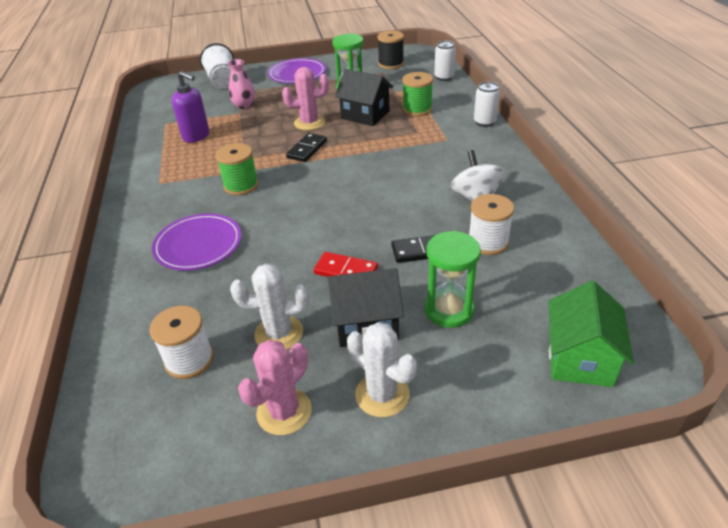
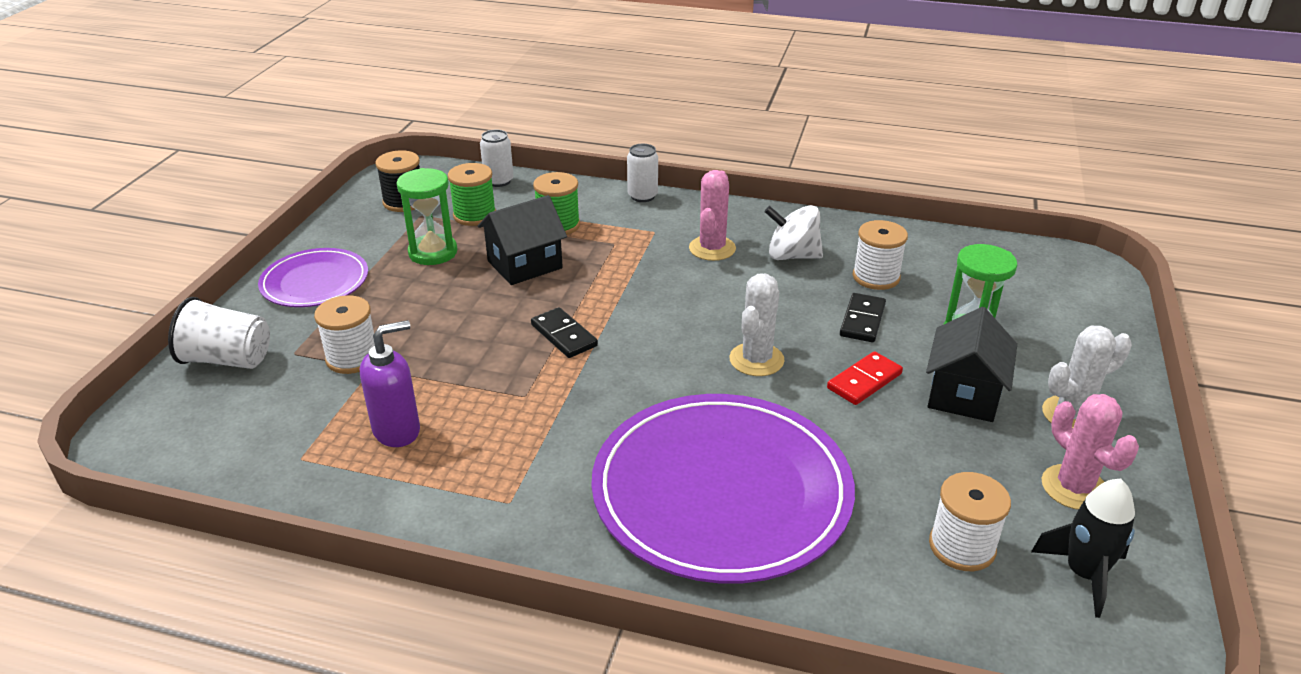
camera: 65 degrees left, 5 degrees down
(184, 434) = (1083, 574): none -> black rocket
(198, 245) = (721, 491): purple plate -> purple plate, size x1.88
(241, 185) = (602, 417): green spool -> green spool (474, 215)
(244, 105) = (352, 358): pink vase -> white spool
(279, 333) = (949, 461): white cactus -> white cactus (756, 360)
(309, 123) = (490, 313): pink cactus -> pink cactus (712, 248)
(579, 358) = (1066, 293): green house -> none

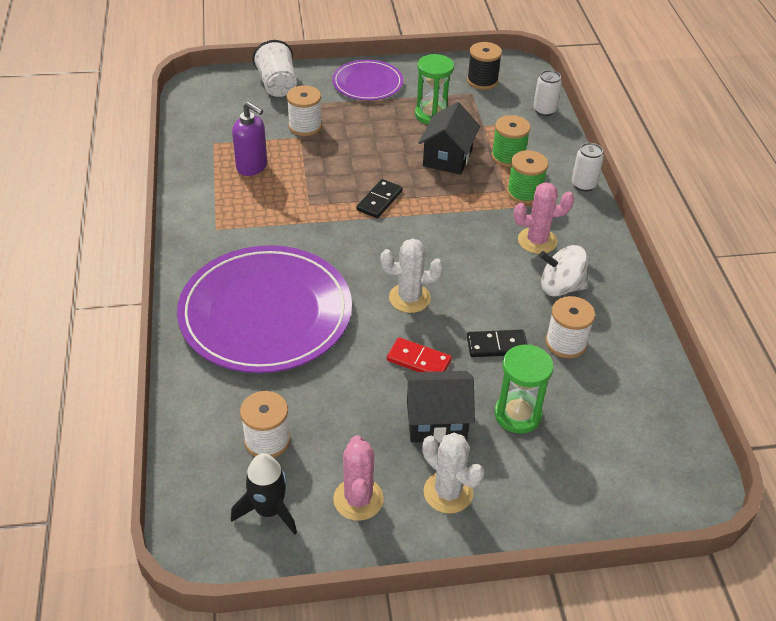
camera: 65 degrees right, 10 degrees up
(474, 215) = (490, 116): green spool -> green spool (524, 193)
(525, 264) = (447, 158): black house -> black house turned 75 degrees clockwise
(792, 256) = (560, 287): white spinning top -> white spinning top turned 75 degrees counterclockwise
(1074, 487) = (358, 499): pink cactus -> pink cactus turned 45 degrees counterclockwise

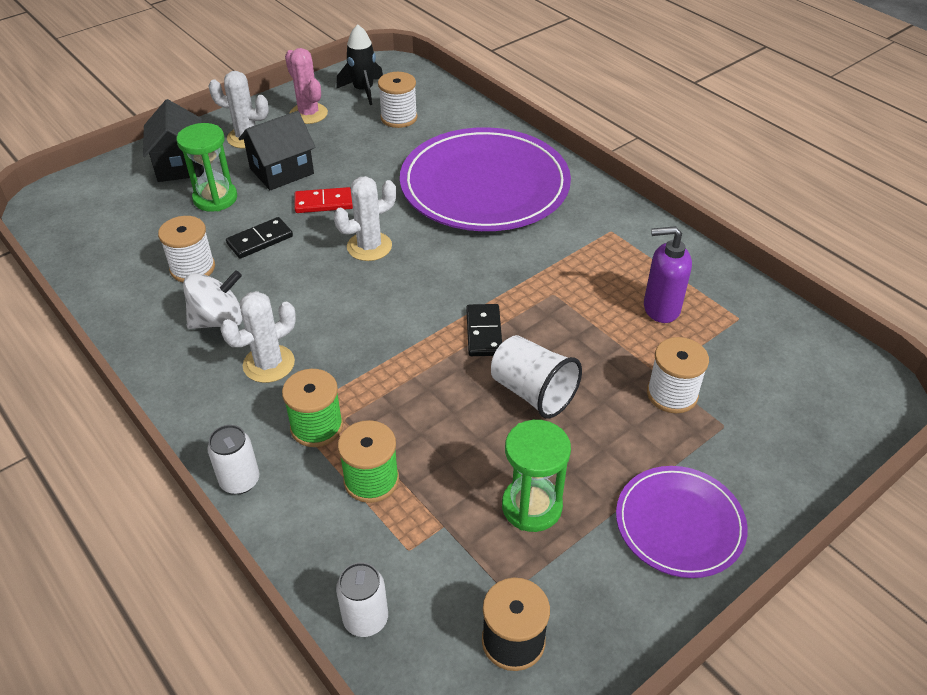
camera: 150 degrees right, 0 degrees up
(277, 85) = (788, 447): white cup -> white cup (533, 392)
(447, 158) = (452, 435): black house -> black house (180, 165)
(537, 241) = (269, 364): pink cactus -> white cactus

